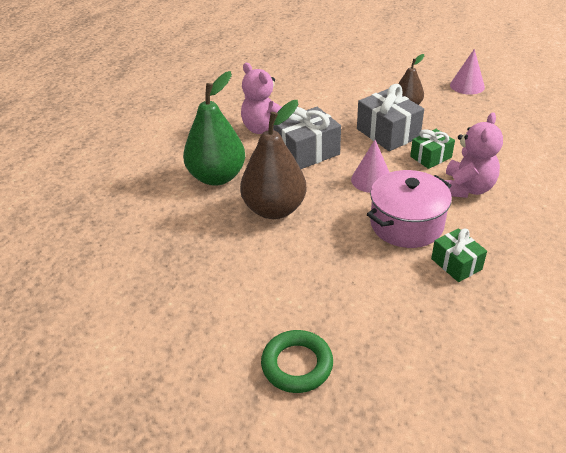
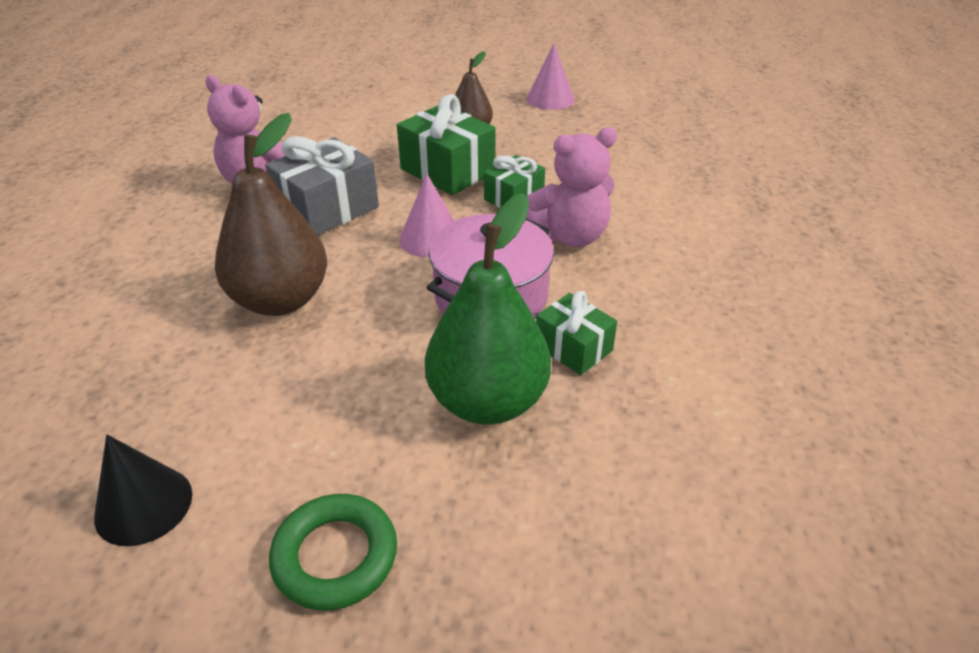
camera: 15 degrees left, 0 degrees up
(193, 319) = (143, 505): none -> black cone
(217, 177) = (182, 260): green pear -> green pear (488, 401)
(388, 133) = (447, 170): grey gift -> green gift
(466, 188) = (571, 236): pink teddy bear -> pink teddy bear turned 60 degrees clockwise

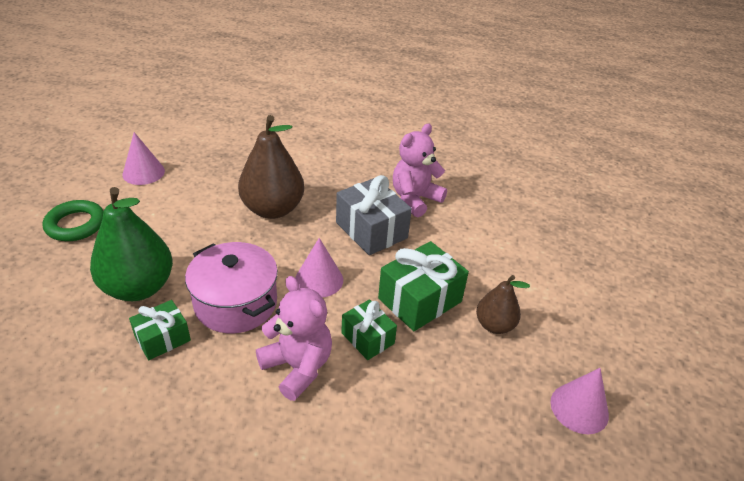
camera: 95 degrees right, 0 degrees up
(143, 505) = (143, 172): black cone -> pink cone
(571, 236) = (297, 367): pink teddy bear -> pink teddy bear turned 150 degrees clockwise

